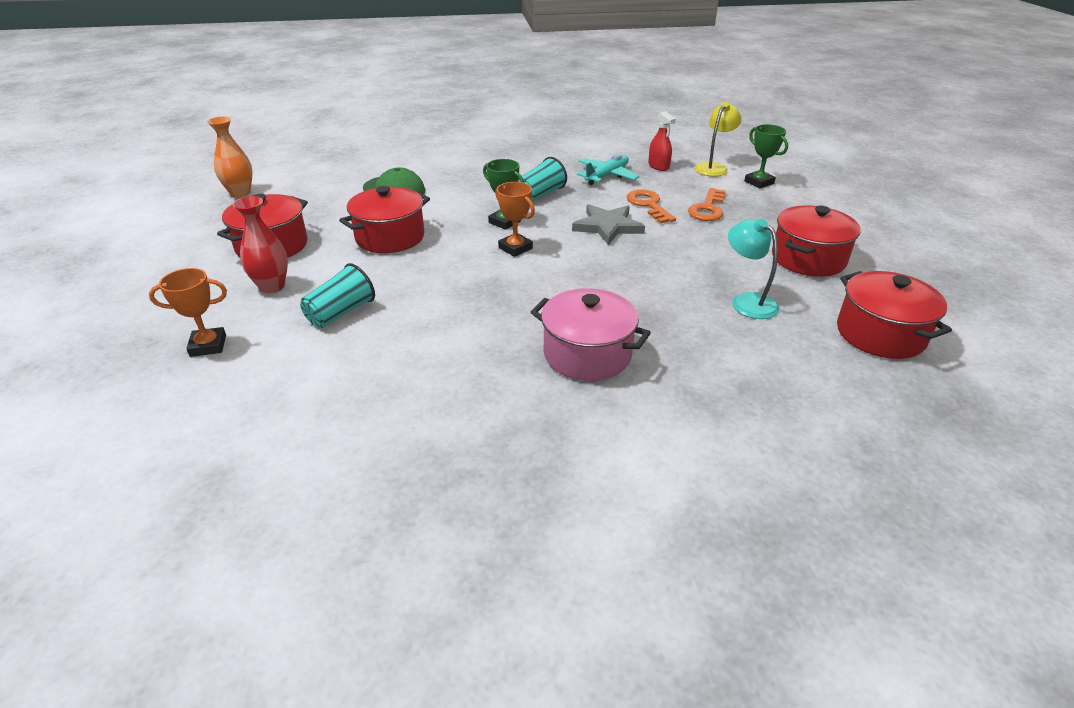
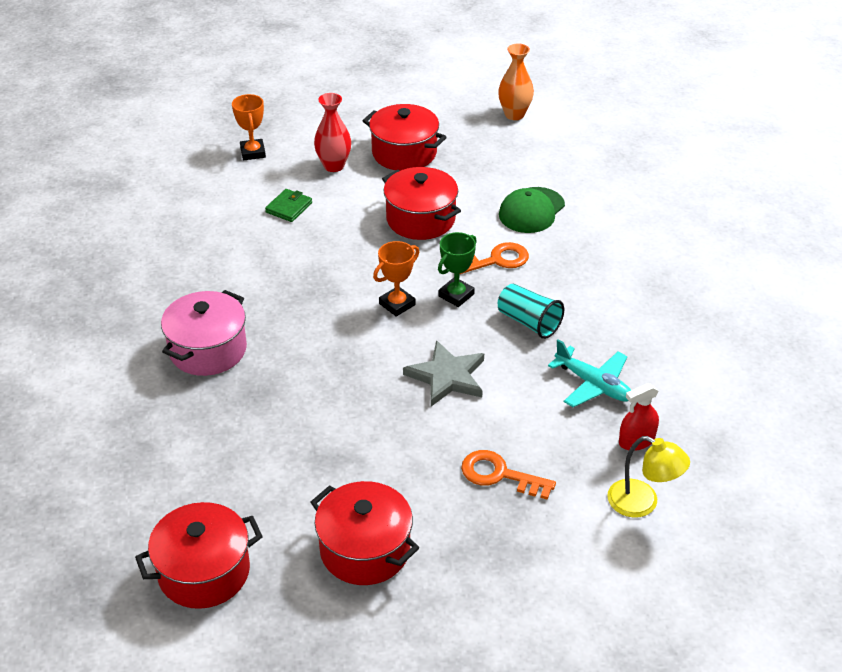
camera: 90 degrees right, 5 degrees up
(341, 313) = (289, 207): turquoise cup -> green wallet
(648, 205) = (507, 418): orange key -> orange key (496, 260)
(747, 301) = (278, 473): turquoise lamp -> none
(759, 182) = (592, 548): green trophy -> none

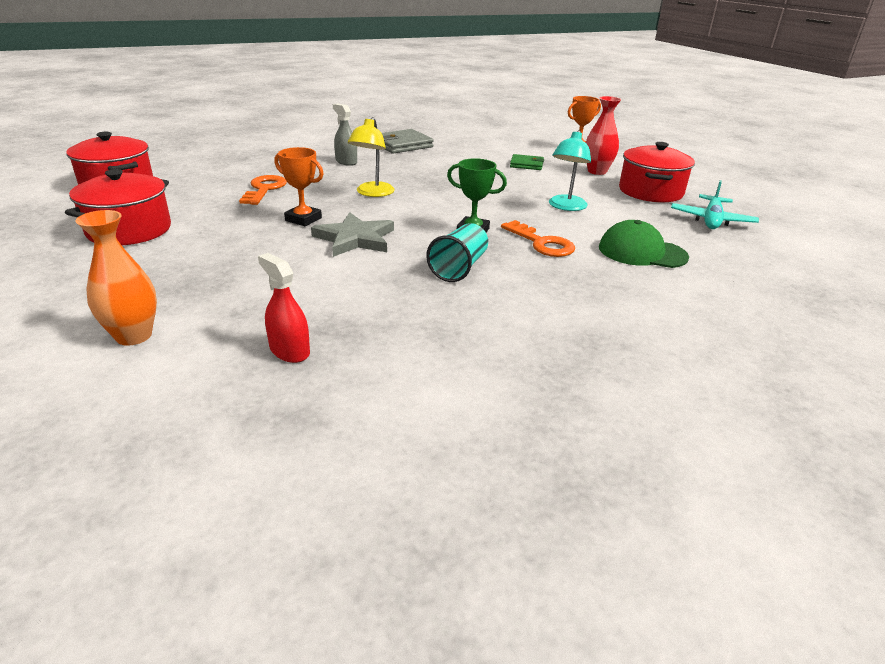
camera: 70 degrees right, 10 degrees down
(164, 289) = (402, 145): none -> grey wallet
(208, 350) = (346, 162): pink pot -> grey spray bottle
(397, 304) = (440, 210): orange trophy -> orange trophy (303, 219)
(420, 219) = (566, 207): red pot -> turquoise lamp
(499, 474) = (223, 275): orange key -> orange key (264, 189)
(514, 114) = (788, 229): orange vase -> orange vase (134, 336)
(593, 384) = (378, 313): turquoise plane -> turquoise plane (711, 220)
(642, 503) = (178, 364): yellow lamp -> yellow lamp (372, 193)

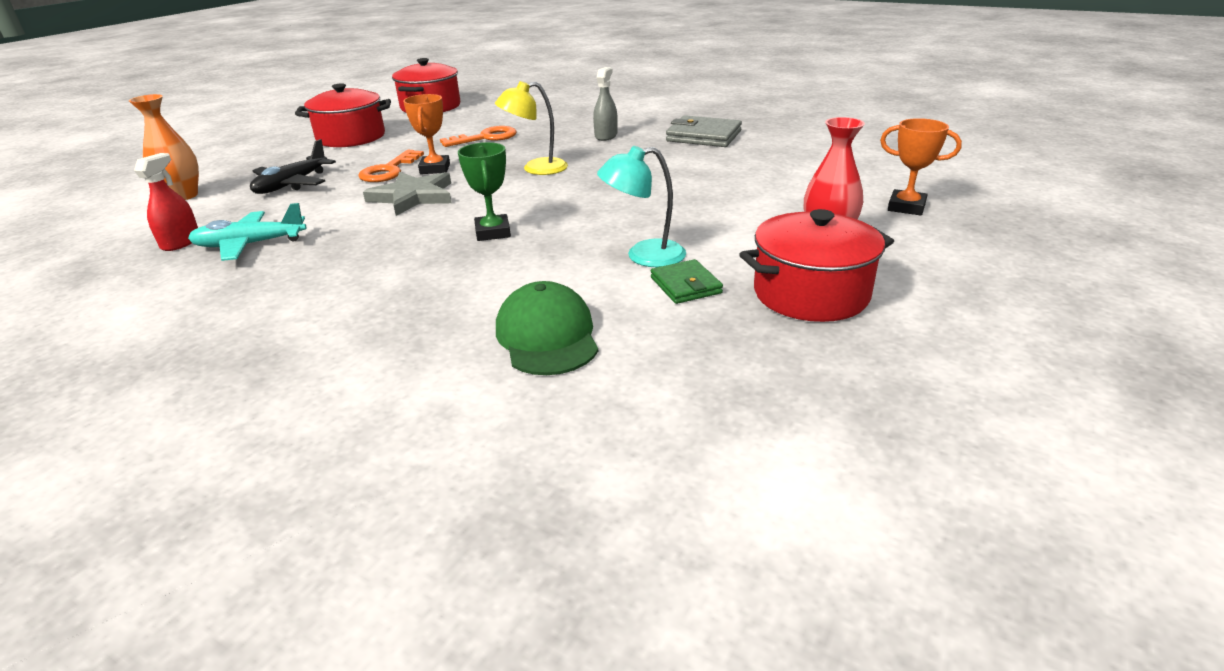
camera: 60 degrees right, 0 degrees up
(220, 277) = (292, 184): none -> black plane
(459, 268) = (389, 252): turquoise cup -> none
(526, 165) = (763, 199): green wallet -> green wallet (685, 285)
(542, 243) = (501, 272): orange key -> orange key (389, 171)
(711, 220) = (762, 366): turquoise plane -> turquoise plane (250, 245)

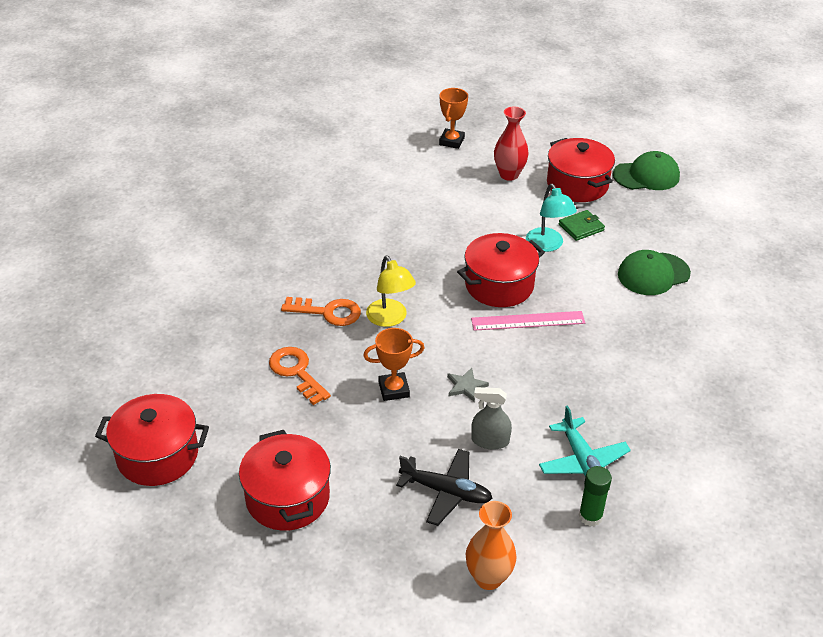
camera: 100 degrees left, 10 degrees up
(181, 242) = (590, 516): red spray bottle -> green glue stick
(389, 171) = (401, 424): orange key -> orange key (328, 312)
(413, 197) = (466, 386): grey star -> grey star, size x0.53
(493, 232) = (528, 321): green trophy -> pink ruler
(567, 220) = (499, 285): none -> red pot
(606, 136) = (295, 284): grey spray bottle -> grey spray bottle (490, 440)
(703, 136) = (300, 224): grey wallet -> none
(862, 374) = (646, 176): none -> green cap

